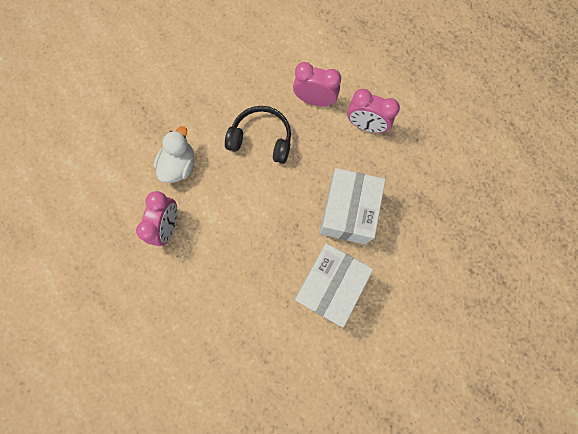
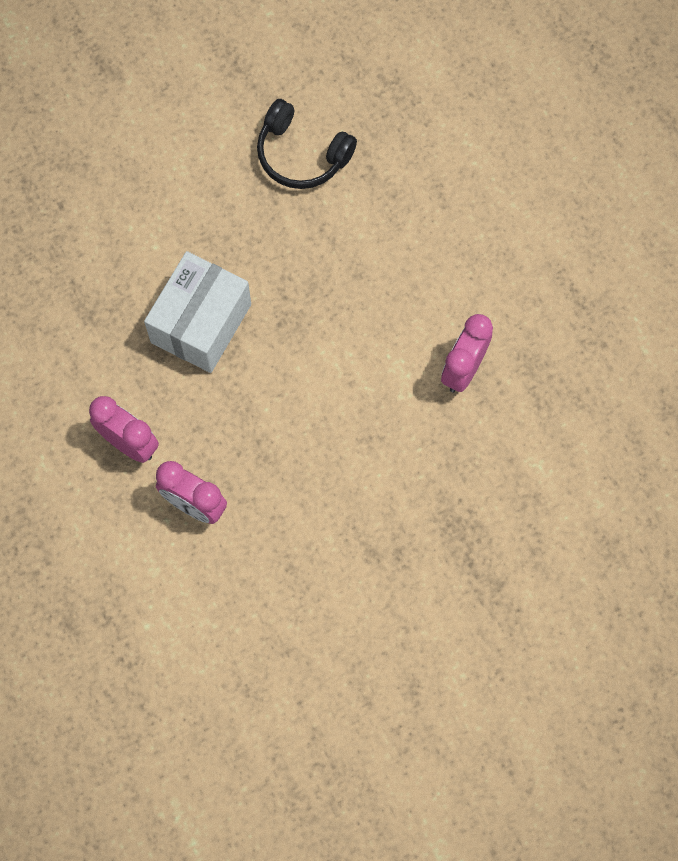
camera: 165 degrees left, 5 degrees down
(179, 165) = (430, 454): white duck -> none
(261, 139) = (295, 463): black headphones -> black headphones (301, 154)
(329, 286) = (258, 234): white box -> none

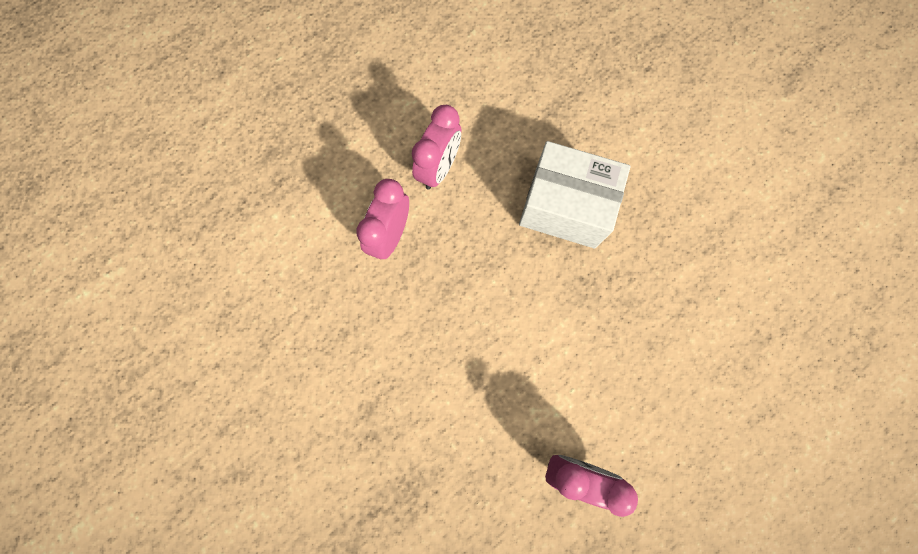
camera: 80 degrees right, 5 degrees up
(301, 154) = (762, 267): black headphones -> none

